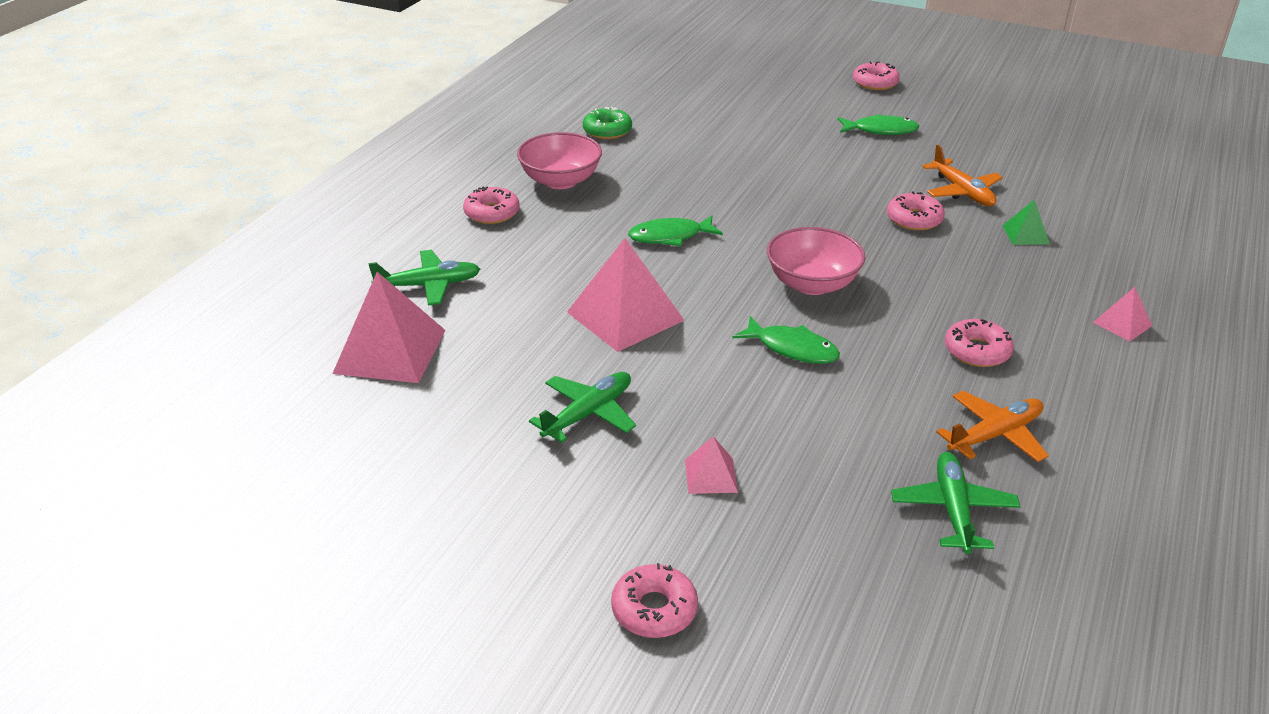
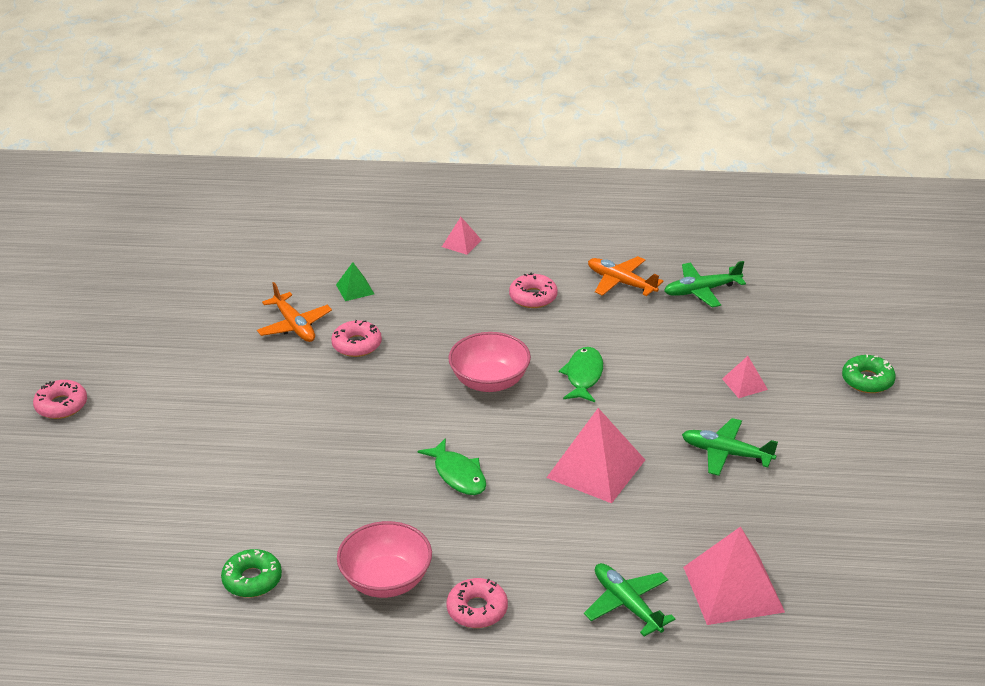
camera: 110 degrees left, 0 degrees up
(654, 609) = (867, 380): pink donut -> green donut
(880, 130) = (183, 385): green fish -> none
(962, 191) = (294, 325): orange plane -> orange plane turned 105 degrees clockwise

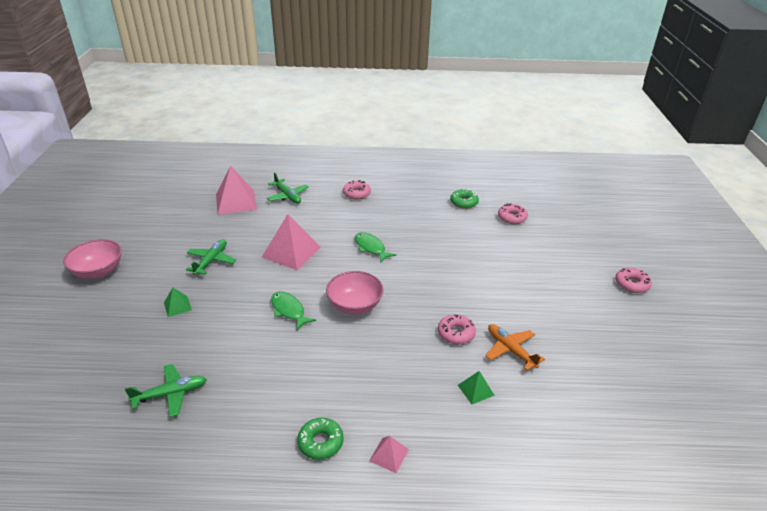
camera: 175 degrees right, 0 degrees up
(386, 580) = (400, 203): pink bowl -> pink bowl (98, 271)
(533, 297) = (320, 384): pink donut -> pink donut (512, 217)
(583, 376) = (289, 310): green fish -> green fish turned 135 degrees clockwise
(621, 282) = (240, 402): orange plane -> none
(726, 453) = (211, 261): green plane -> green plane turned 90 degrees counterclockwise
(744, 384) = (177, 306): pink pyramid -> green pyramid
(867, 380) = (89, 310): green donut -> green donut (320, 442)

